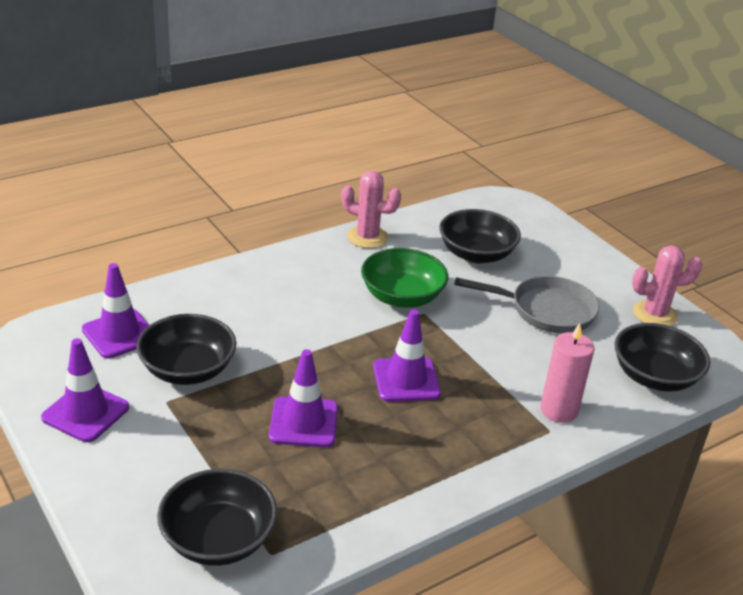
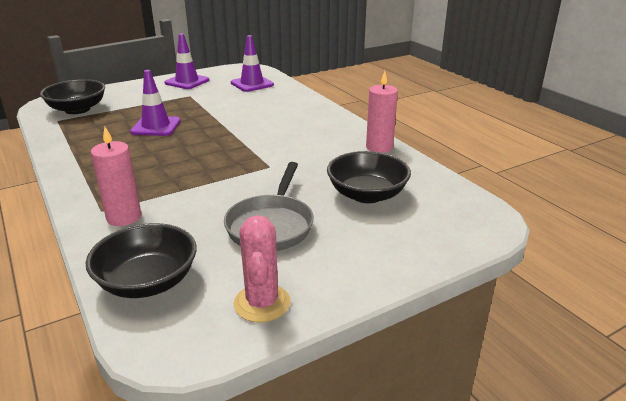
camera: 95 degrees right, 5 degrees down
(188, 370) = (216, 99): black bowl -> none
(367, 237) = (379, 147): pink cactus -> pink candle
(402, 297) = (292, 158): green bowl -> none
(406, 380) = (186, 157): purple traffic cone -> none

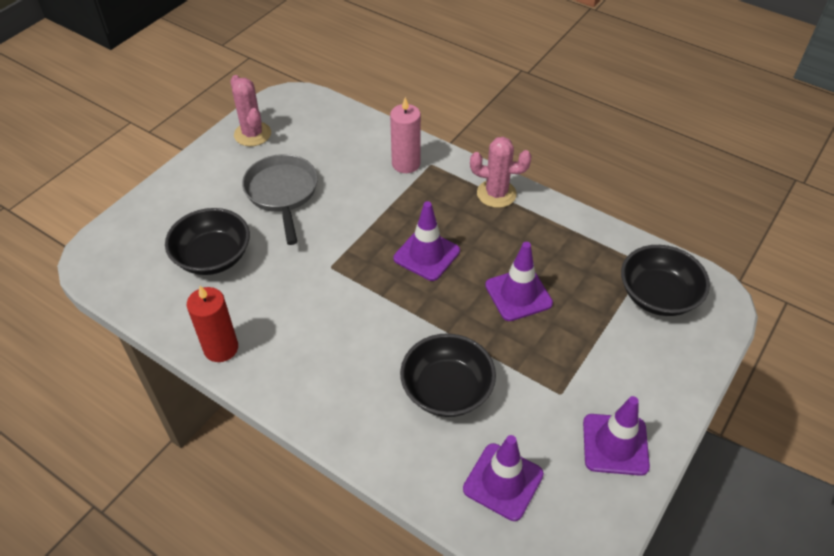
camera: 155 degrees right, 20 degrees up
(83, 175) = (496, 194): none -> pink cactus
(148, 282) = (335, 125): black bowl -> black bowl (447, 390)
(189, 155) = (426, 255): none -> purple traffic cone
(379, 147) = (221, 348): pink candle -> red candle

